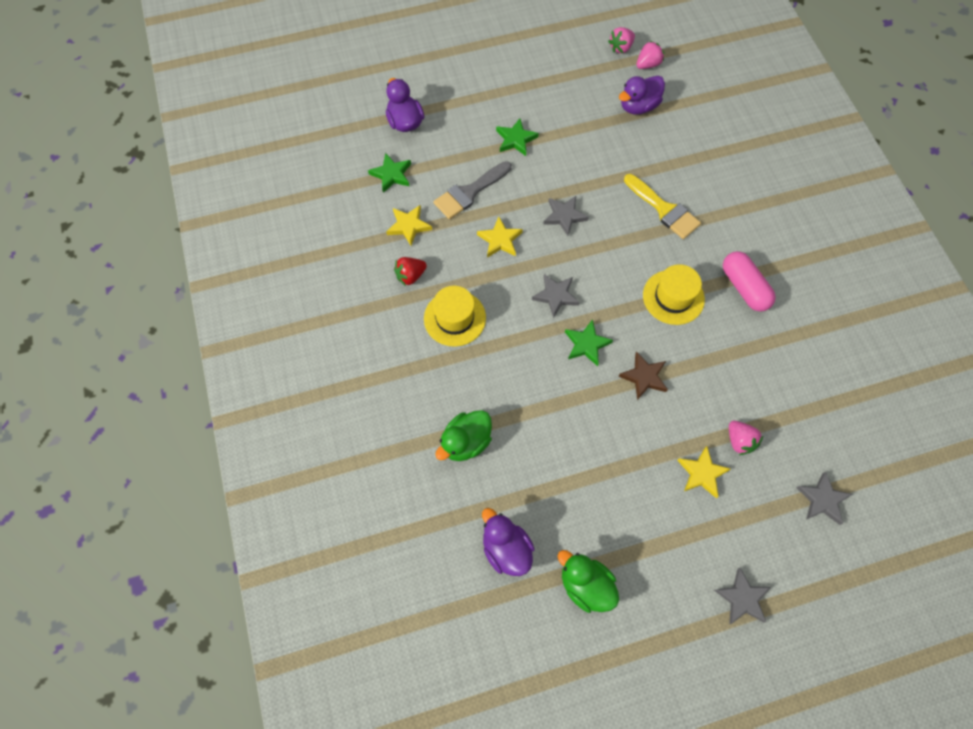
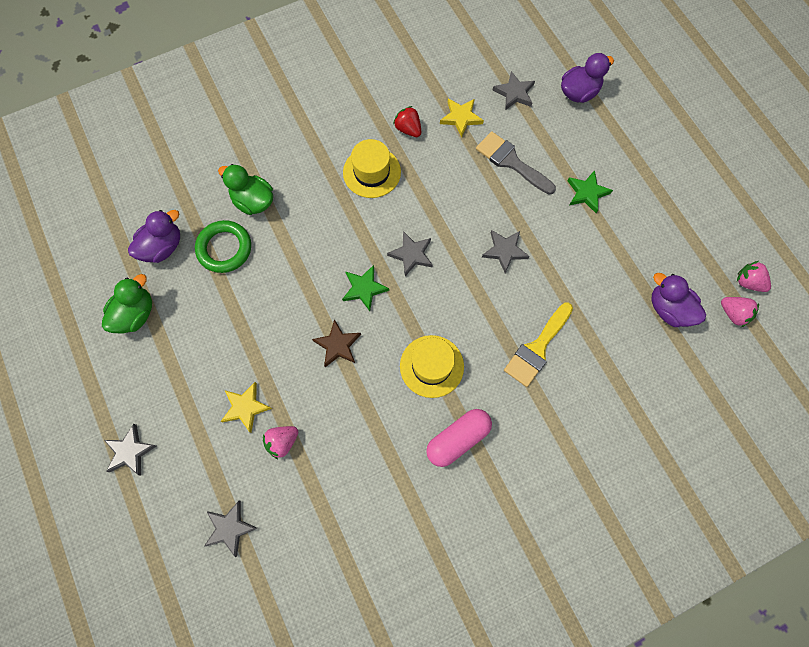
camera: 80 degrees right, 5 degrees up
(391, 174) = (514, 93): green star -> grey star
(500, 240) = (463, 197): yellow star -> none
(519, 479) = (224, 248): none -> green ring

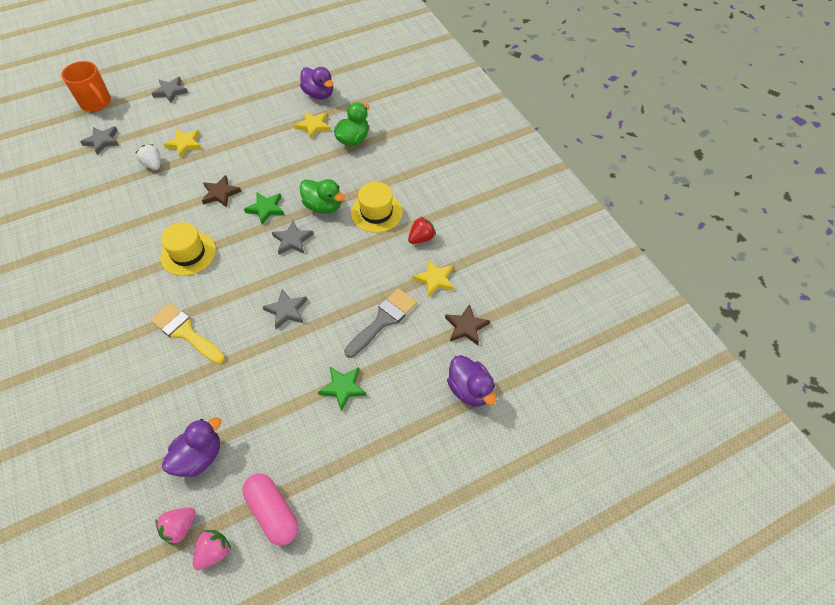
camera: 90 degrees right, 15 degrees down
(135, 314) = (268, 85): green duck -> green duck (323, 206)
(142, 562) = (96, 103): none -> orange mug
(224, 248) = (313, 126): green ring -> yellow star
(282, 442) = (153, 165): pink strawberry -> white strawberry
(458, 439) = (122, 270): pink capsule -> pink capsule (273, 512)
(514, 93) = (466, 327): grey star -> brown star

